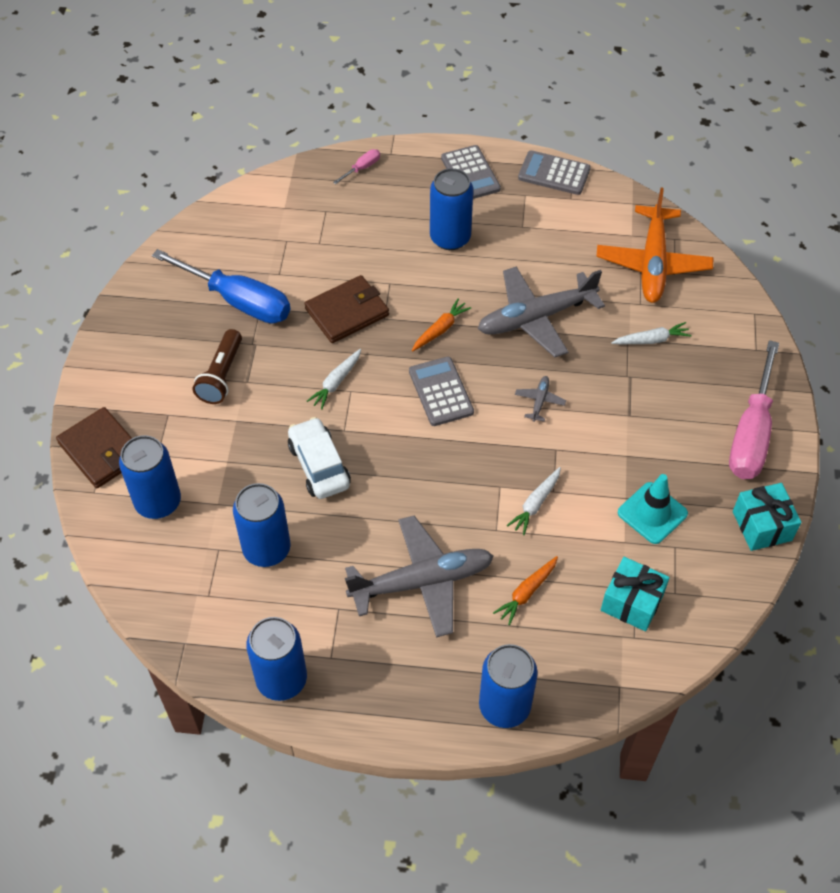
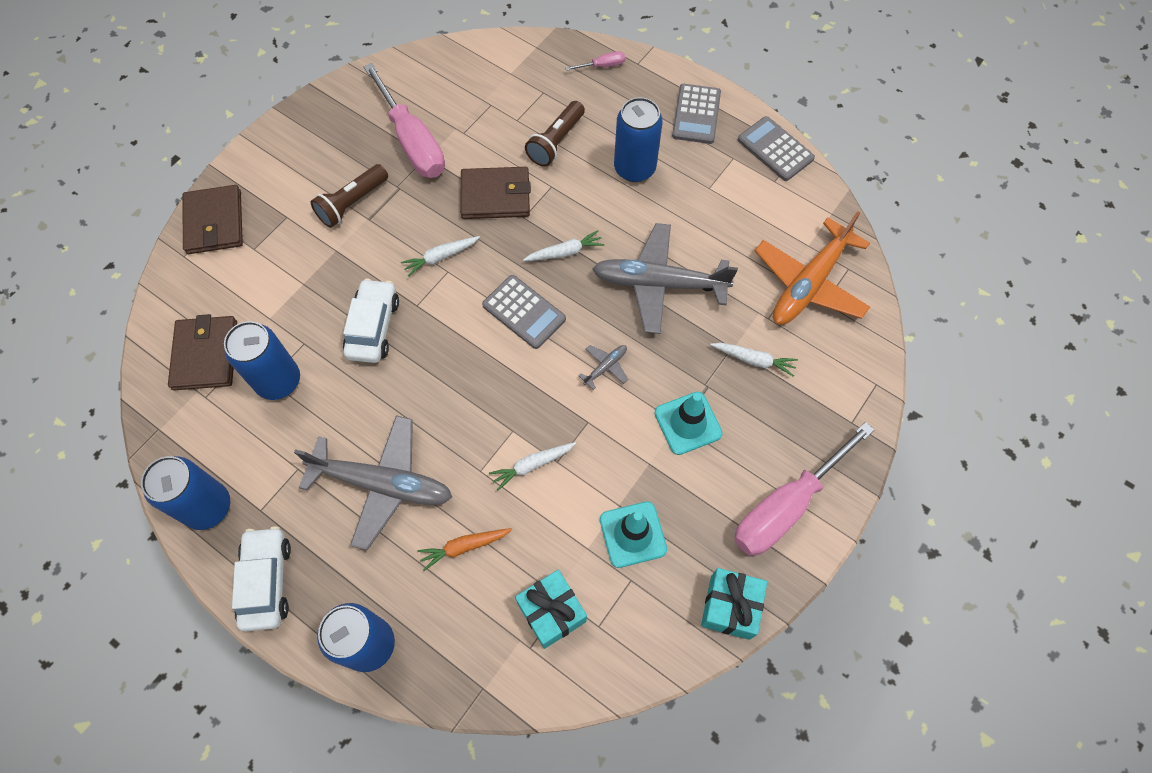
camera: 30 degrees right, 10 degrees up
(158, 502) = (225, 291): blue can -> none
(181, 562) = (205, 355): none -> brown wallet
(239, 301) = (413, 142): blue screwdriver -> pink screwdriver
(367, 246) = (556, 142): none -> brown flashlight
(380, 708) = (266, 581): none -> white car
(440, 329) = (565, 252): orange carrot -> white carrot
(441, 392) = (524, 312): grey calculator -> grey calculator turned 120 degrees clockwise
(635, 411) = (688, 423): none -> turquoise traffic cone

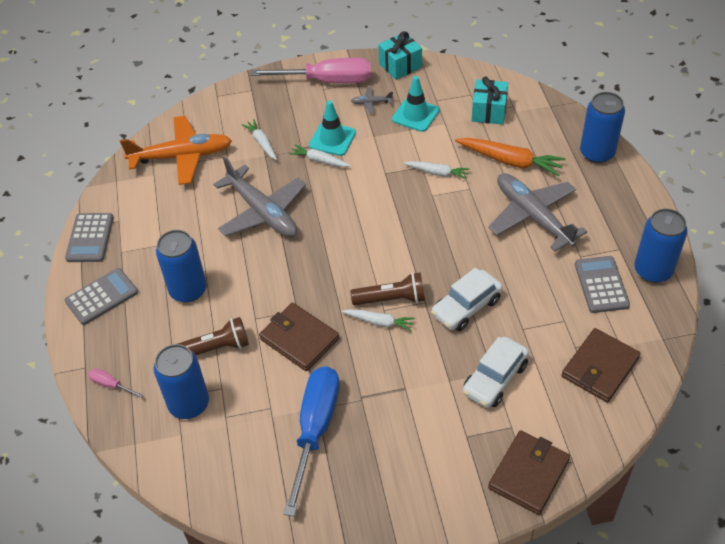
camera: 135 degrees left, 15 degrees down
(266, 581) = (638, 212): white car -> white car (495, 379)
(278, 381) = (557, 315): blue can -> blue can (189, 404)
(352, 203) = (407, 410): brown flashlight -> brown flashlight (391, 299)
(413, 142) = (315, 428): pink screwdriver -> blue screwdriver
(464, 547) = (510, 161): orange carrot -> orange carrot, size x1.70
(524, 312) = (360, 251): grey calculator -> grey calculator (601, 285)
(565, 252) = (296, 268): white carrot -> white carrot (319, 160)
(605, 367) = (345, 191): grey plane -> grey plane (371, 103)

